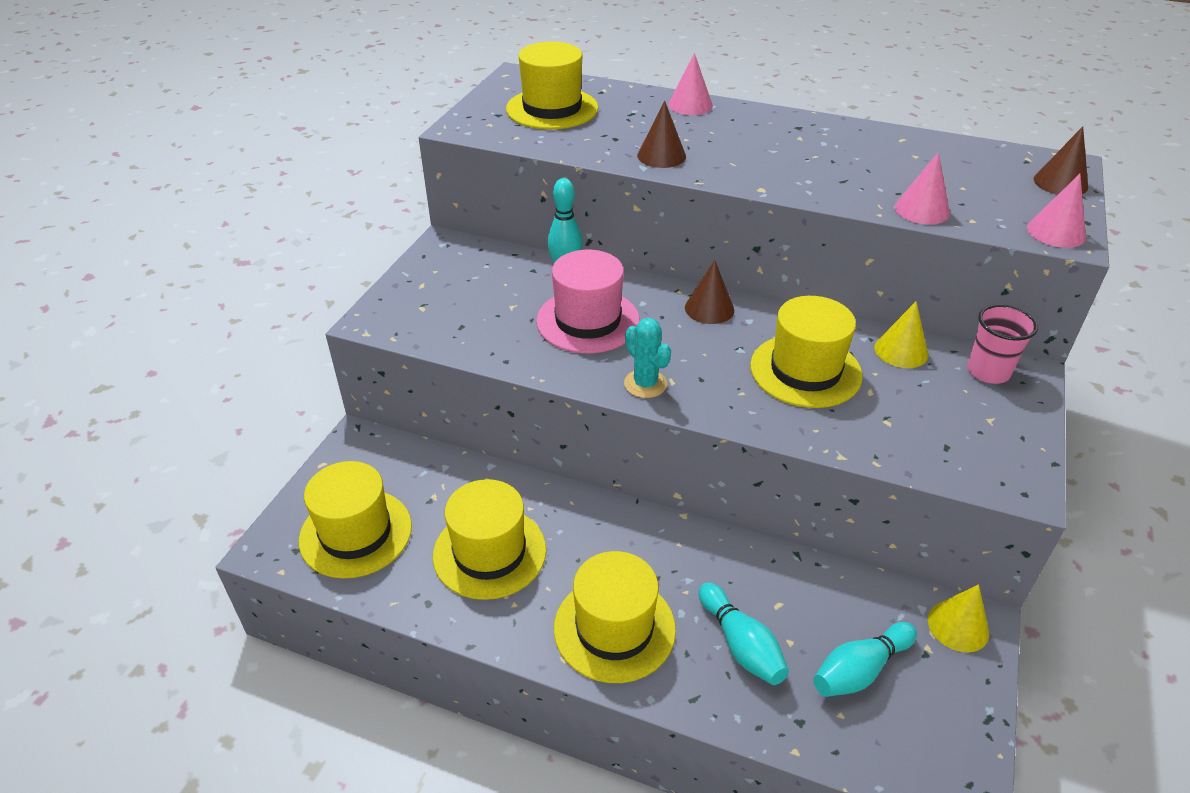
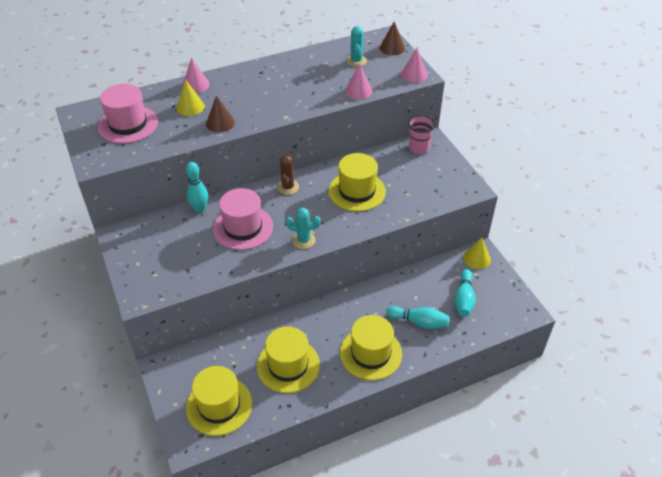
camera: 45 degrees left, 5 degrees up
(552, 108) = (128, 124): yellow hat -> pink hat
(709, 308) = (288, 187): brown cone -> brown cactus
(901, 351) = (381, 158): yellow cone -> yellow cone (190, 107)
(970, 173) = (356, 61): none -> turquoise cactus

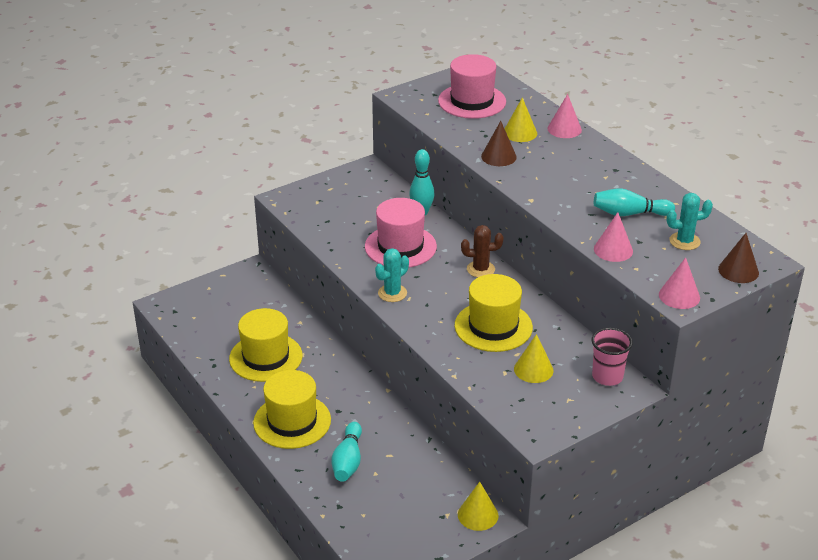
camera: 80 degrees right, 10 degrees down
(219, 405) = (209, 316): yellow hat -> none
(303, 240) = (392, 293): turquoise cactus -> turquoise cactus turned 45 degrees clockwise
(407, 179) = (533, 369): none -> yellow cone
(463, 299) = (397, 503): turquoise bowling pin -> turquoise bowling pin (629, 213)

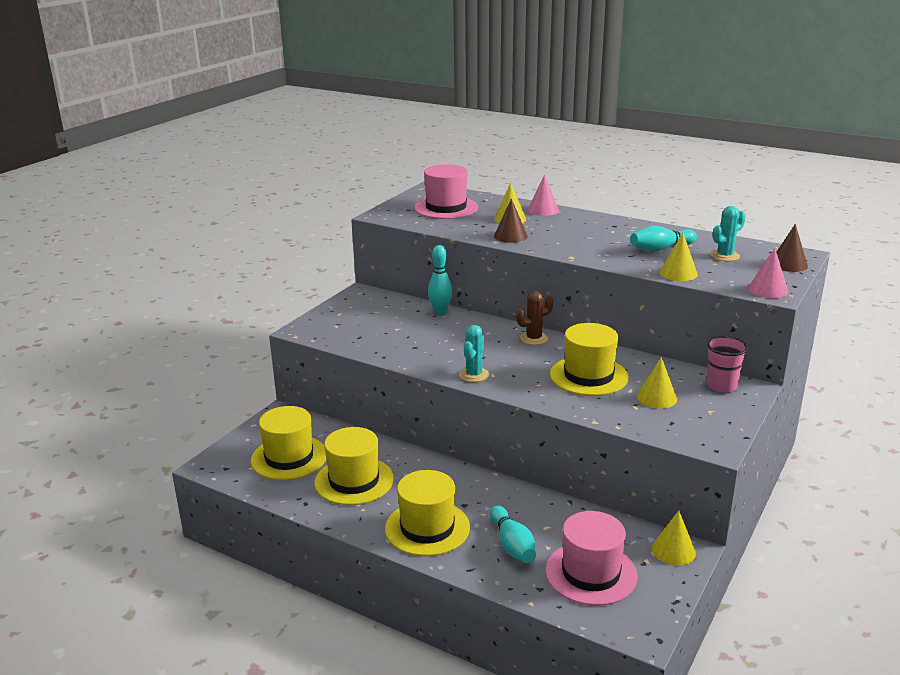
camera: 25 degrees left, 10 degrees down
(229, 317) = (289, 458): none -> yellow hat
(400, 246) = (446, 339): pink hat -> pink hat (591, 573)
(613, 250) = (678, 273): pink cone -> yellow cone

